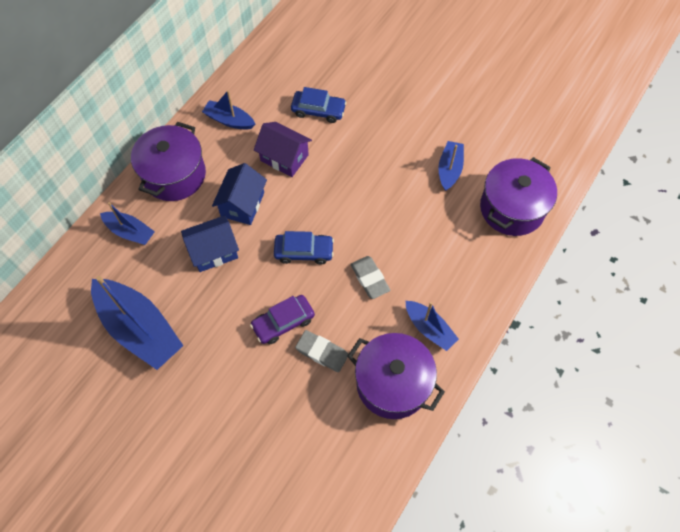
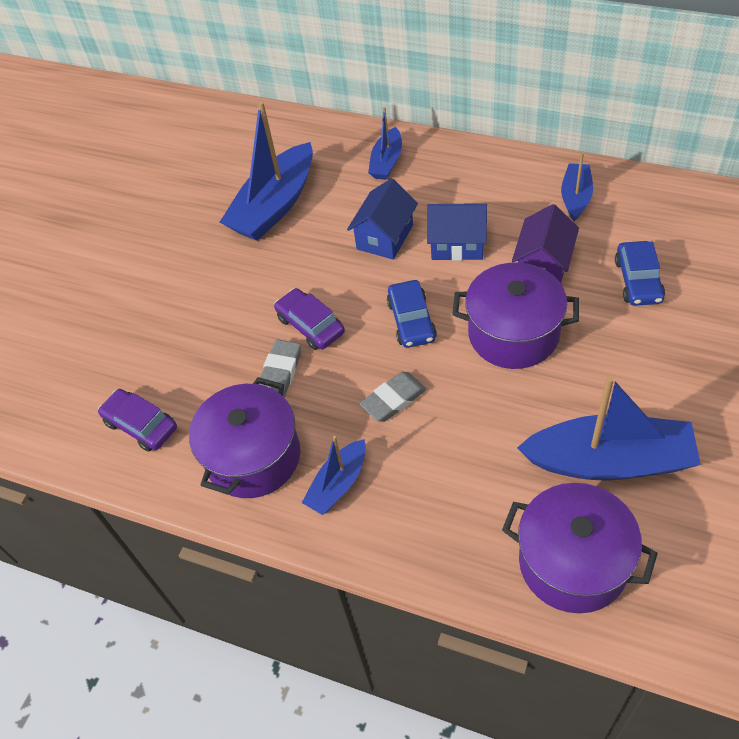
camera: 85 degrees right, 10 degrees down
(174, 175) = (474, 173): purple pot -> purple pot (513, 333)
(214, 251) = (385, 237): blue house -> blue house turned 60 degrees clockwise
(340, 469) = (141, 425): none -> purple car
(449, 169) = (609, 461): blue boat -> blue boat, size x1.86

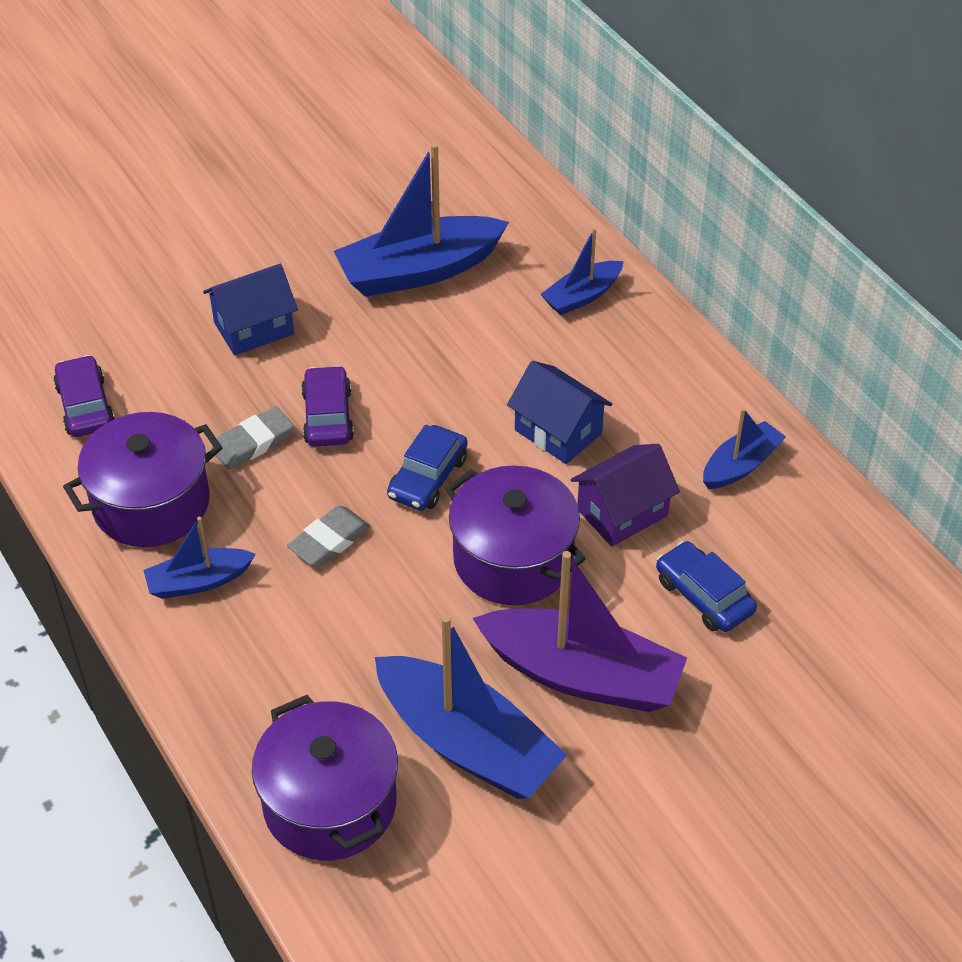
camera: 30 degrees right, 5 degrees down
(385, 237) = (493, 375): blue house -> blue house (254, 328)
(393, 399) = (329, 541): grey eraser -> grey eraser turned 45 degrees counterclockwise
(626, 372) = (581, 675): none -> purple boat
(638, 280) = (704, 596): blue car -> blue car turned 105 degrees clockwise

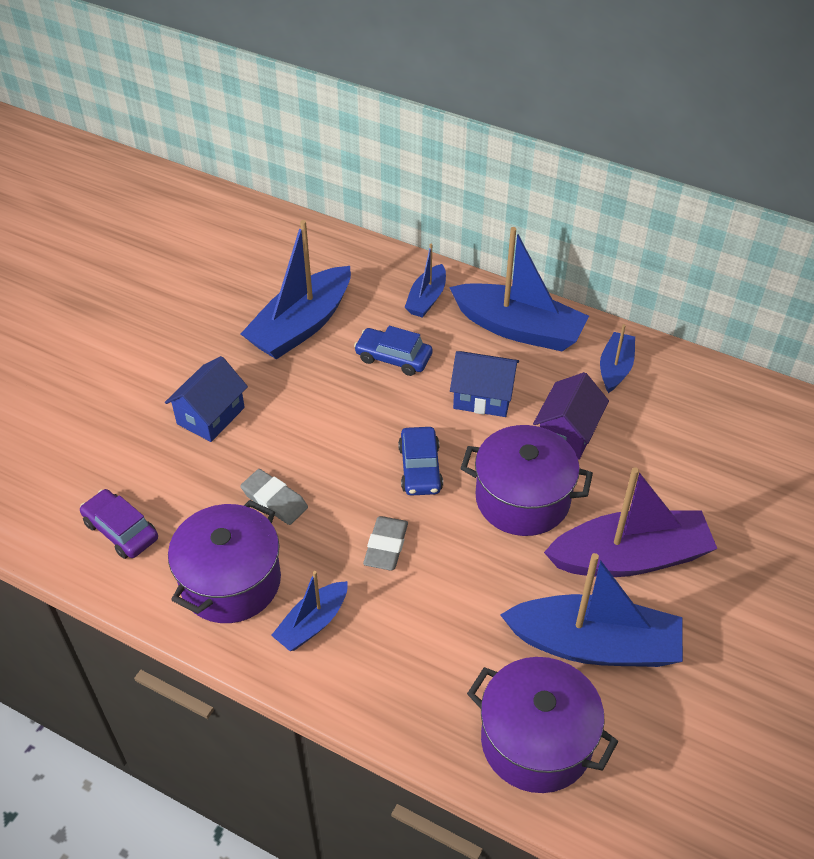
camera: 30 degrees left, 0 degrees up
(253, 443) = (274, 500): grey eraser -> grey eraser turned 75 degrees counterclockwise
(327, 416) = (315, 456): purple car -> none
(662, 373) = (518, 328): none -> blue boat
(704, 596) = (662, 465): blue car -> blue car (393, 358)

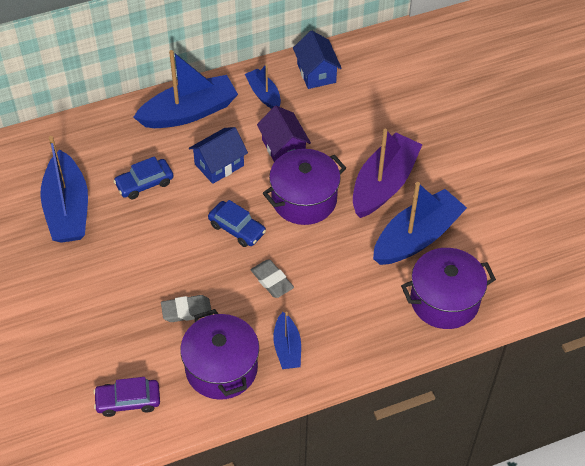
camera: 50 degrees left, 5 degrees up
(210, 416) = (88, 301): blue house -> blue house (316, 73)
(426, 299) = (117, 135): blue boat -> none

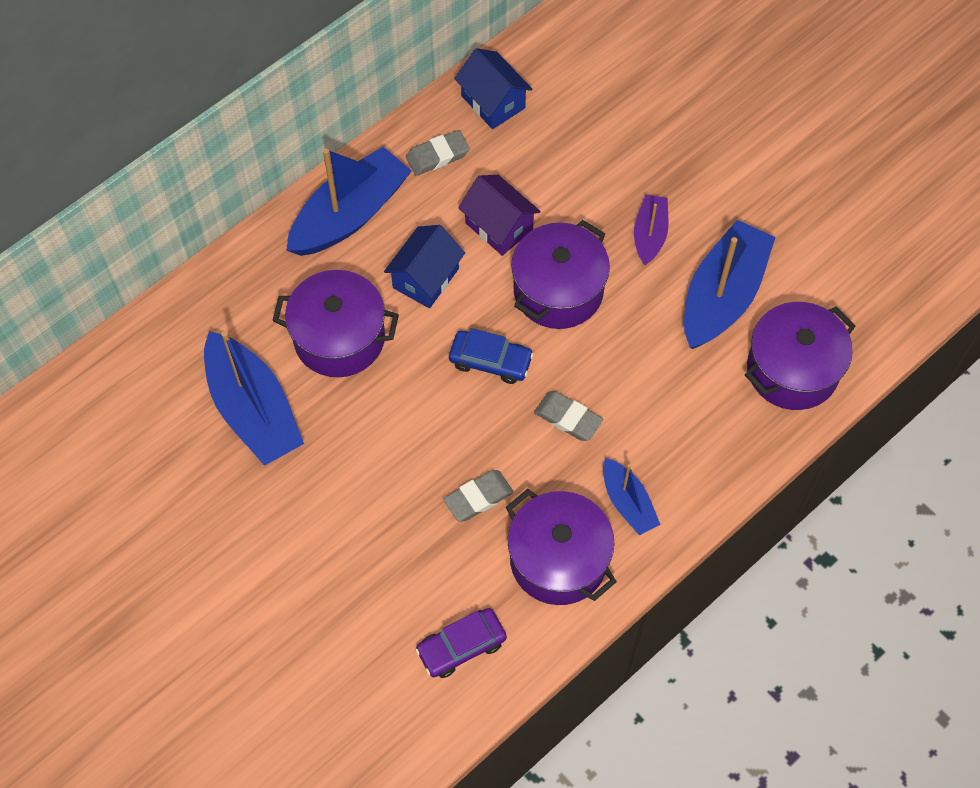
camera: 20 degrees left, 10 degrees up
(144, 183) = (339, 338): blue car -> purple pot
(263, 94) = (437, 156): blue boat -> grey eraser
(383, 184) = (649, 235): purple boat -> purple boat, size x0.54

